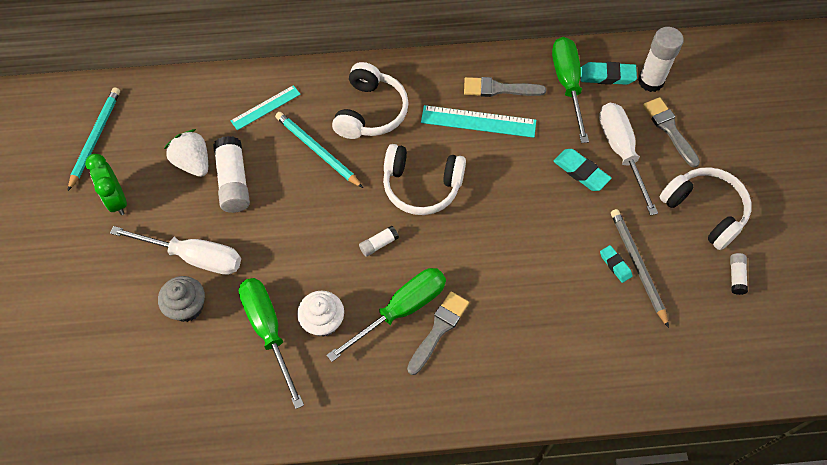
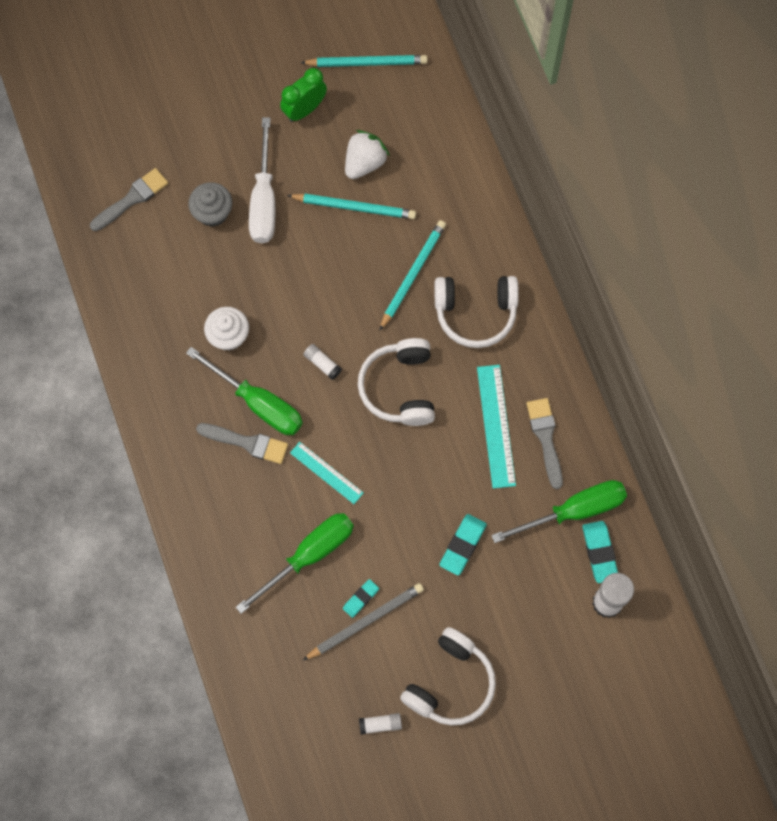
camera: 75 degrees right, 10 degrees up
(233, 181) = (354, 207): white glue stick -> turquoise pencil
(265, 107) = (450, 208): turquoise ruler -> turquoise ruler (326, 472)
(268, 331) = (207, 291): green screwdriver -> green screwdriver (309, 555)
(621, 152) = (500, 583): white screwdriver -> none
(669, 129) = (546, 632): grey brush -> grey brush (132, 199)

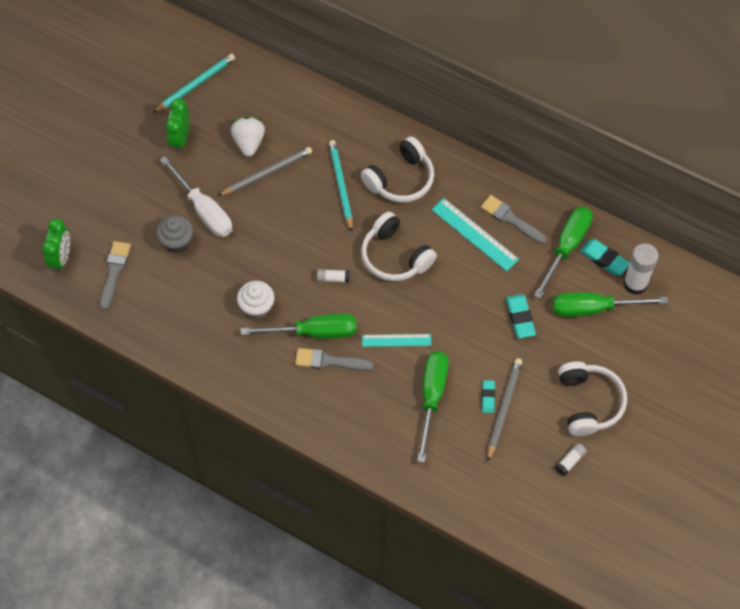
camera: 40 degrees left, 10 degrees down
(97, 148) = (61, 258): none -> green clock
(247, 443) = (329, 361): grey brush -> grey brush turned 150 degrees counterclockwise
(354, 207) = (267, 173): turquoise pencil -> grey pencil
(542, 594) = (594, 309): none -> green screwdriver

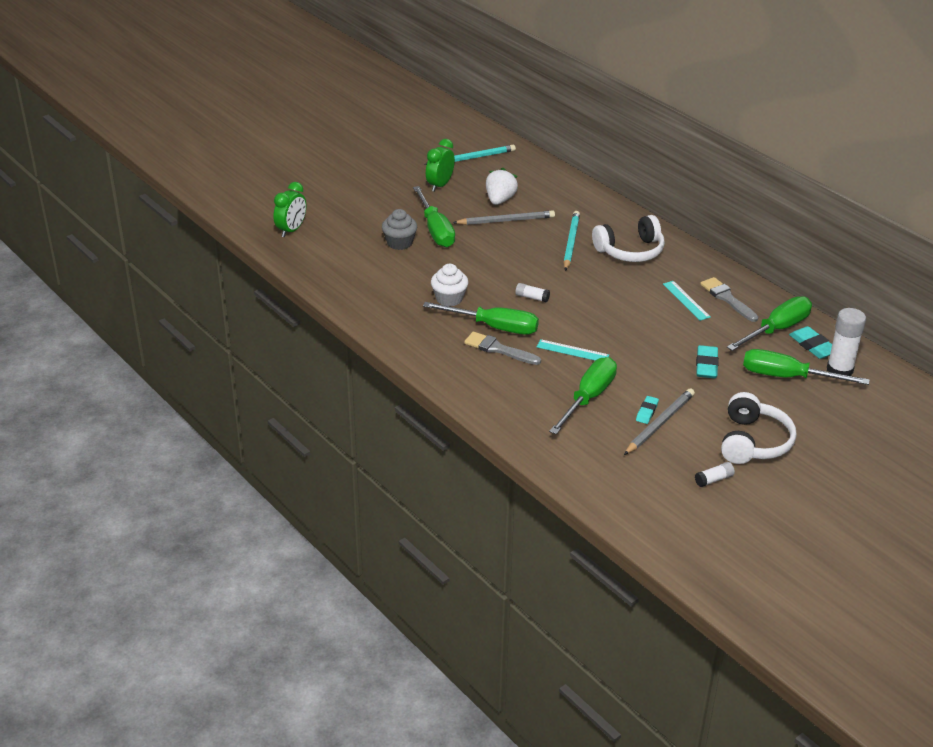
camera: 20 degrees right, 25 degrees down
(114, 271) = (332, 248): grey brush -> none
(204, 210) = (435, 230): white screwdriver -> green screwdriver
(395, 256) = (599, 297): white headphones -> none
(474, 234) = (686, 300): turquoise ruler -> turquoise ruler, size x0.65

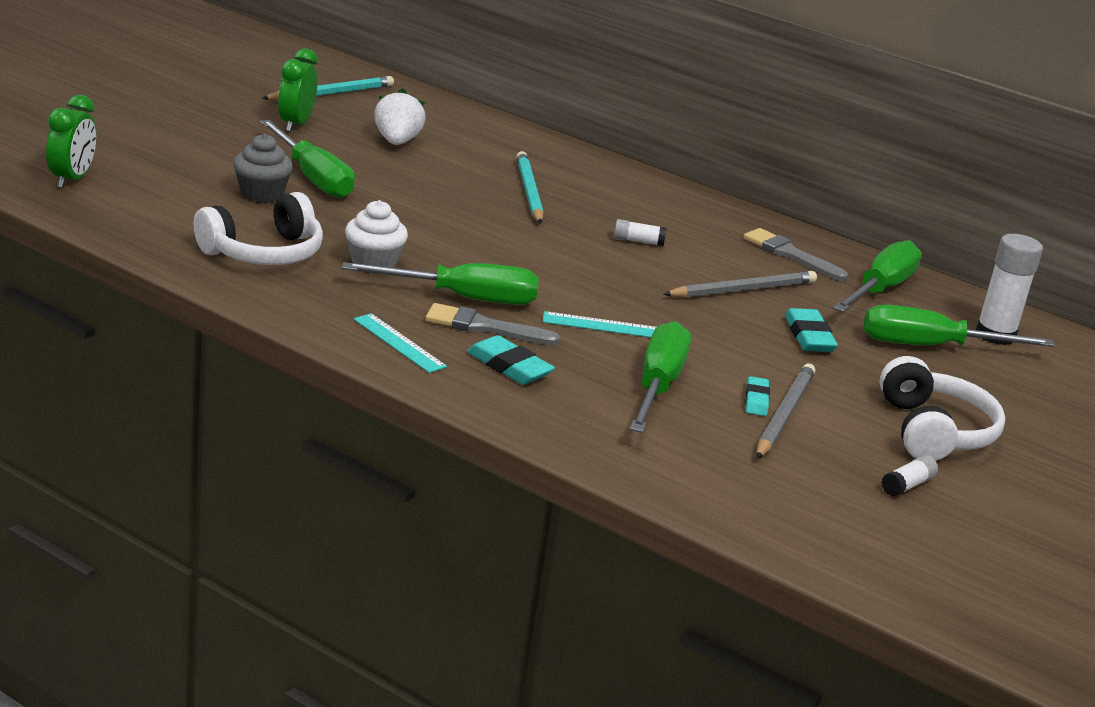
camera: 20 degrees left, 10 degrees down
(506, 220) = (418, 166): grey pencil -> grey pencil (742, 290)
(532, 297) = (504, 259): white glue stick -> white glue stick (638, 241)
(630, 251) = (621, 200): white headphones -> white headphones (263, 253)
(686, 300) = (734, 258): turquoise ruler -> turquoise ruler (399, 343)
(813, 346) = (941, 307): turquoise eraser -> turquoise eraser (509, 367)

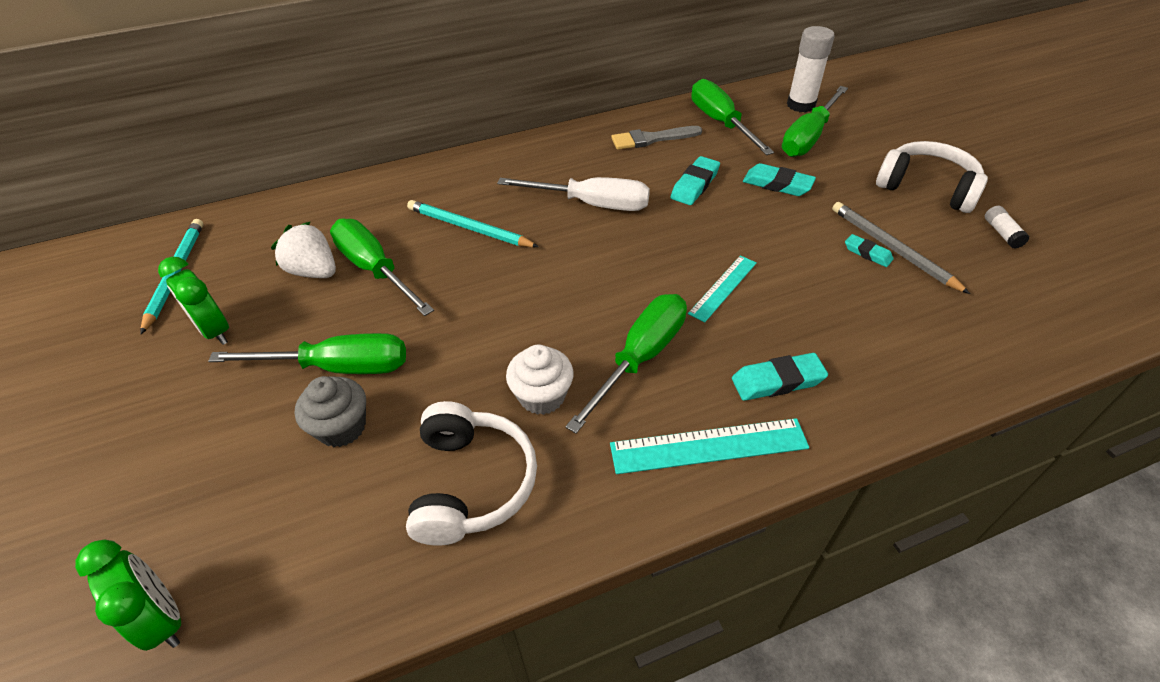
camera: 50 degrees left, 20 degrees up
(399, 343) = (708, 446): turquoise ruler -> turquoise ruler, size x1.53
(484, 327) = (699, 366): grey brush -> none
(638, 241) = (592, 204): white glue stick -> white screwdriver
(657, 386) = (833, 298): green screwdriver -> green screwdriver (375, 269)
(742, 290) = (695, 185): grey pencil -> turquoise eraser

